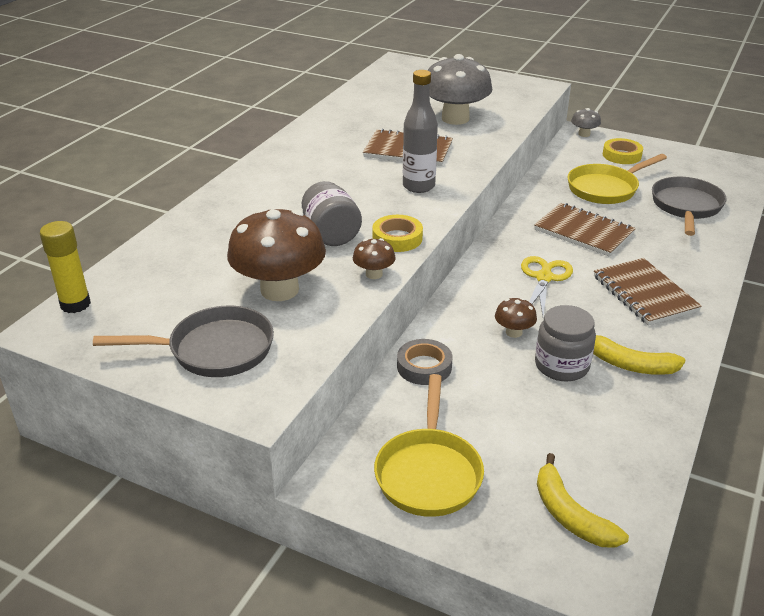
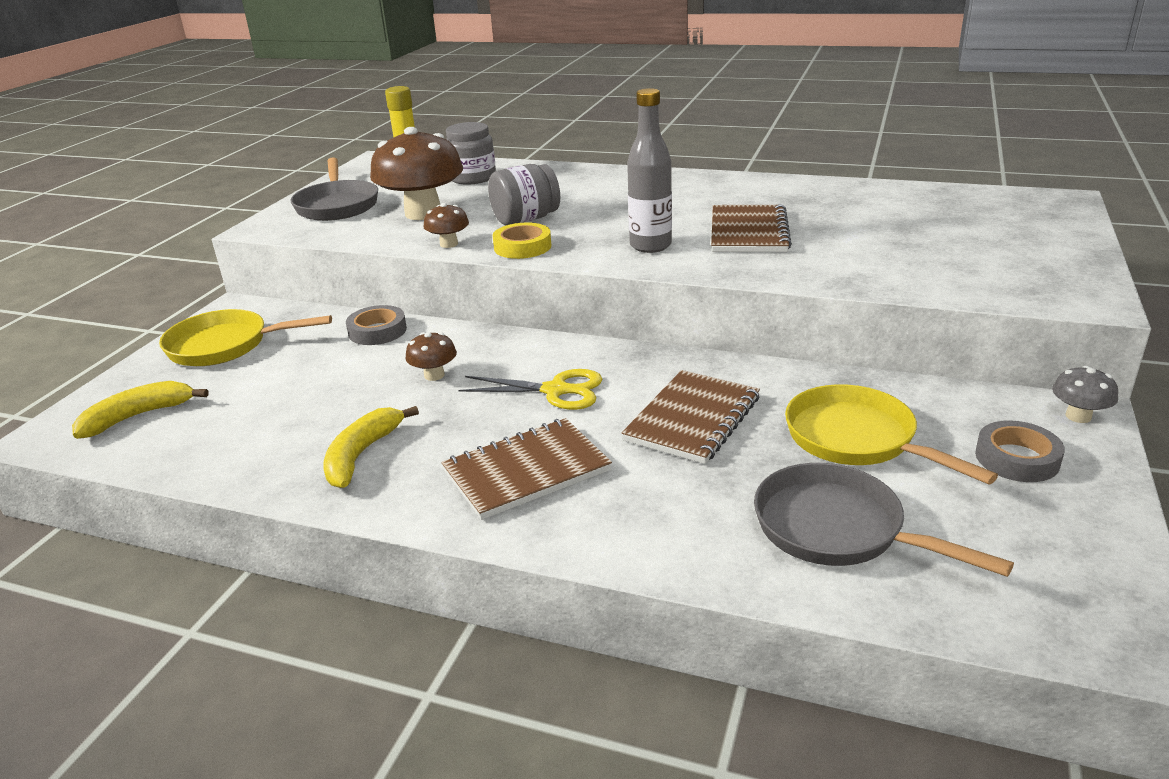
camera: 85 degrees right, 5 degrees down
(455, 118) = (877, 249): grey mushroom -> none
(561, 365) = (366, 407): grey jar -> grey jar (472, 178)
(621, 155) = (1017, 458): yellow tape -> grey tape
(686, 207) = (837, 529): grey pan -> grey pan turned 150 degrees counterclockwise

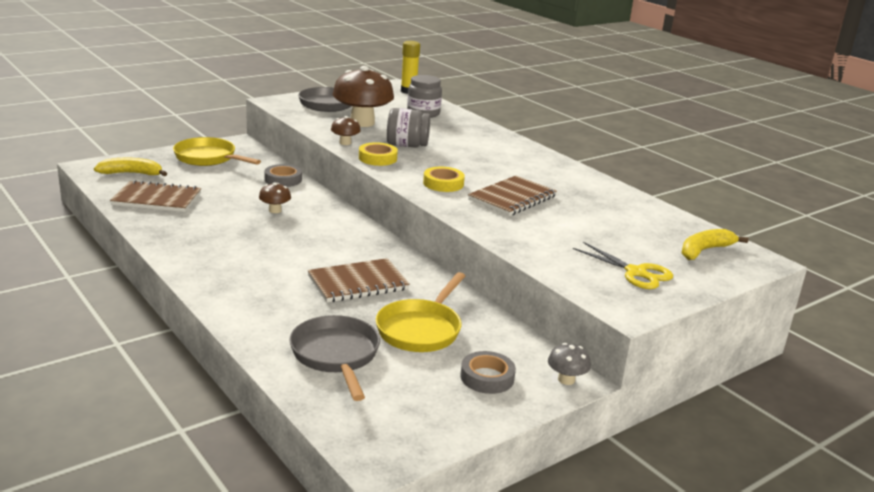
camera: 30 degrees right, 5 degrees down
(361, 455) = (191, 229): yellow banana -> yellow banana (704, 251)
(526, 471) = (245, 267): brown notebook -> brown notebook (157, 199)
(555, 391) = (317, 242): yellow scissors -> yellow scissors (635, 272)
(650, 246) = (443, 183): grey bottle -> yellow tape
(857, 439) = (421, 329): yellow pan -> yellow pan turned 150 degrees counterclockwise

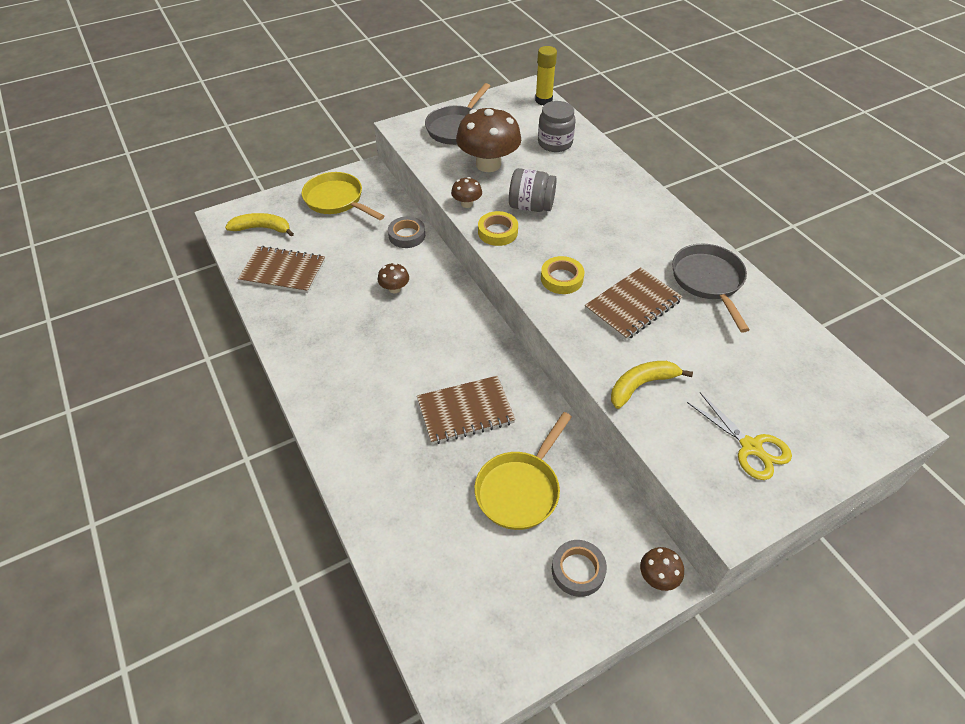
camera: 10 degrees right, 25 degrees up
(336, 355) = (433, 530): grey pan -> grey pan (708, 281)
(566, 380) = (658, 577): grey mushroom -> brown mushroom
(704, 251) = (834, 405): yellow banana -> yellow banana (641, 385)

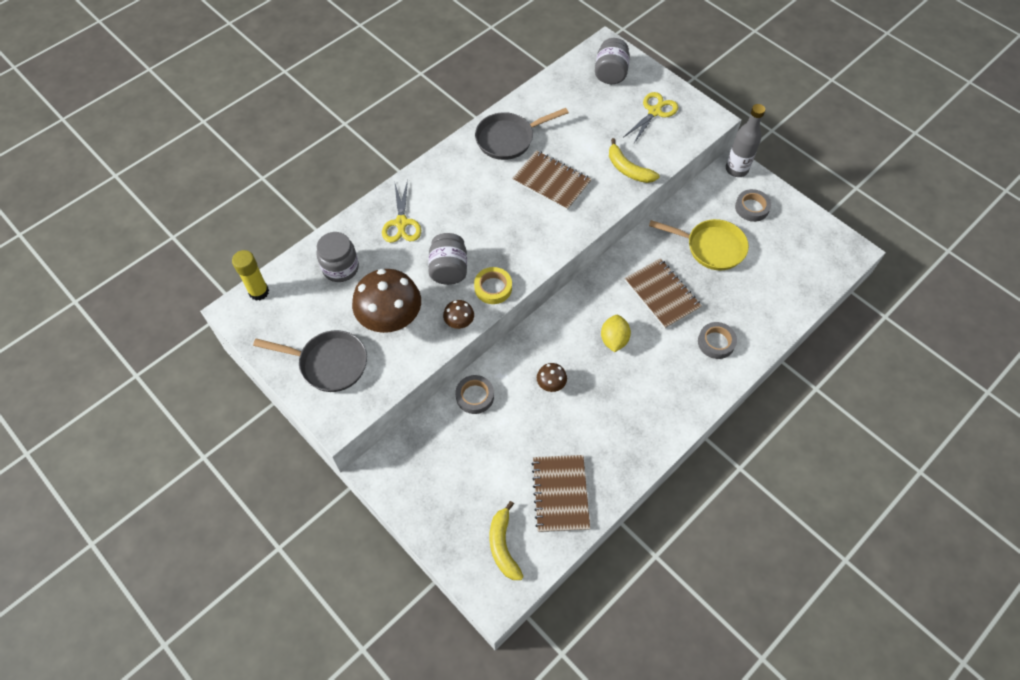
camera: 105 degrees left, 10 degrees up
(336, 200) = (436, 485): yellow pan -> none
(379, 446) = (716, 342): none -> grey tape
(423, 350) = (614, 340): none -> yellow lemon
(561, 278) = (537, 231): yellow tape -> none
(598, 184) = (401, 223): none -> yellow scissors
(658, 577) = (736, 169): brown mushroom -> grey bottle
(834, 414) = (610, 73): none -> grey jar

